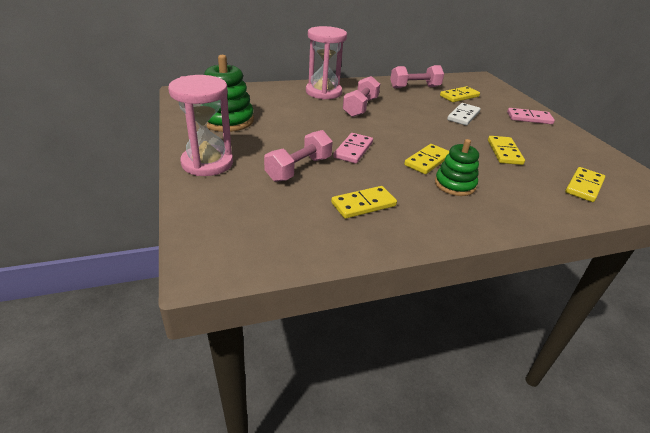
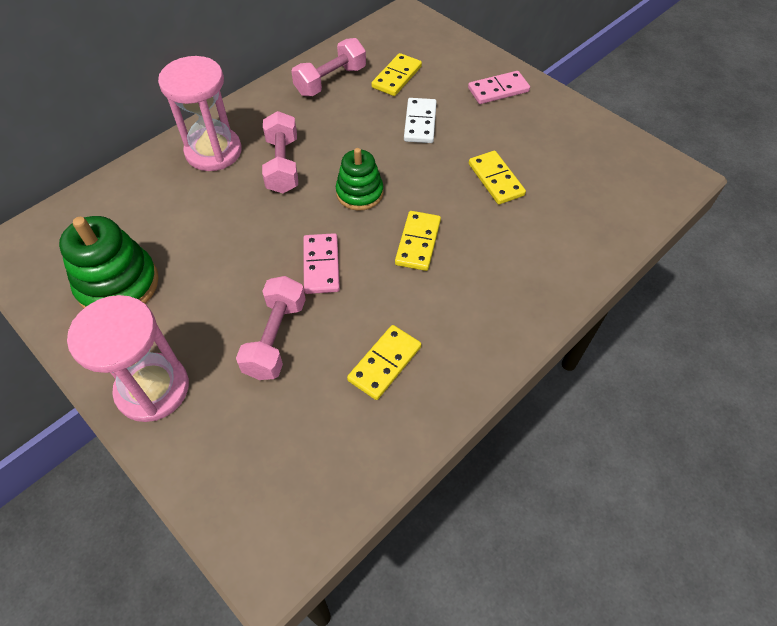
camera: 25 degrees left, 20 degrees up
(454, 185) = (466, 273): green stacking toy -> green stacking toy (359, 193)
(584, 186) = (598, 204): yellow domino -> none

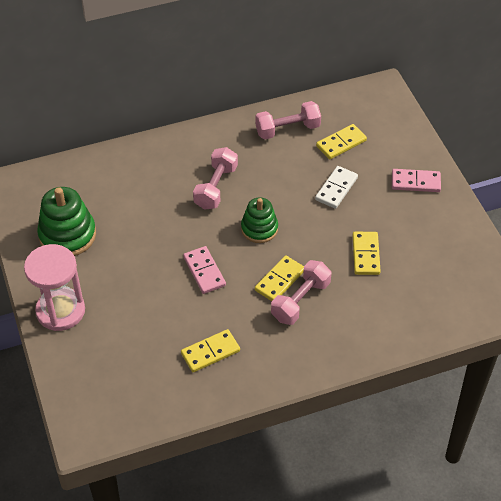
camera: 25 degrees right, 5 degrees down
(213, 151) = (172, 159): pink hourglass -> none
(275, 338) = (150, 309): pink dumbbell -> pink dumbbell (300, 301)
(321, 265) = (204, 271): pink domino -> pink domino turned 45 degrees counterclockwise

